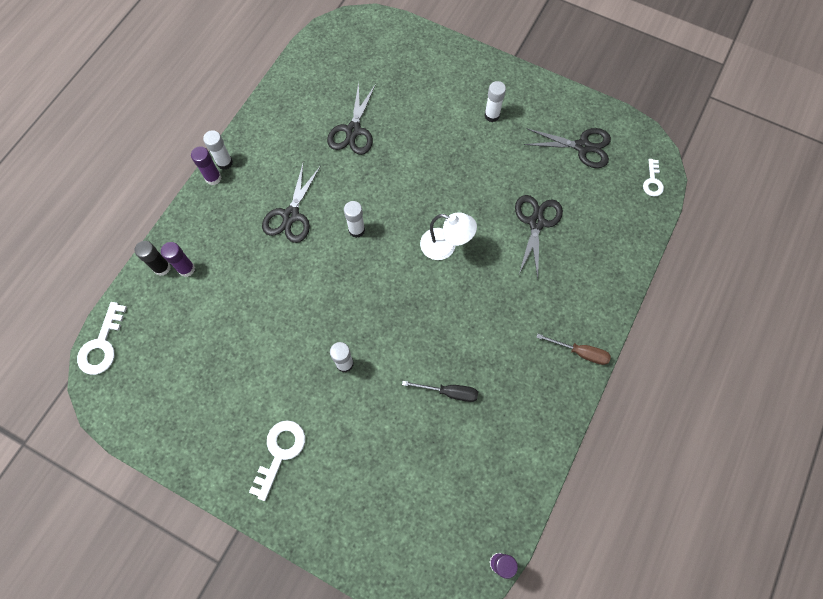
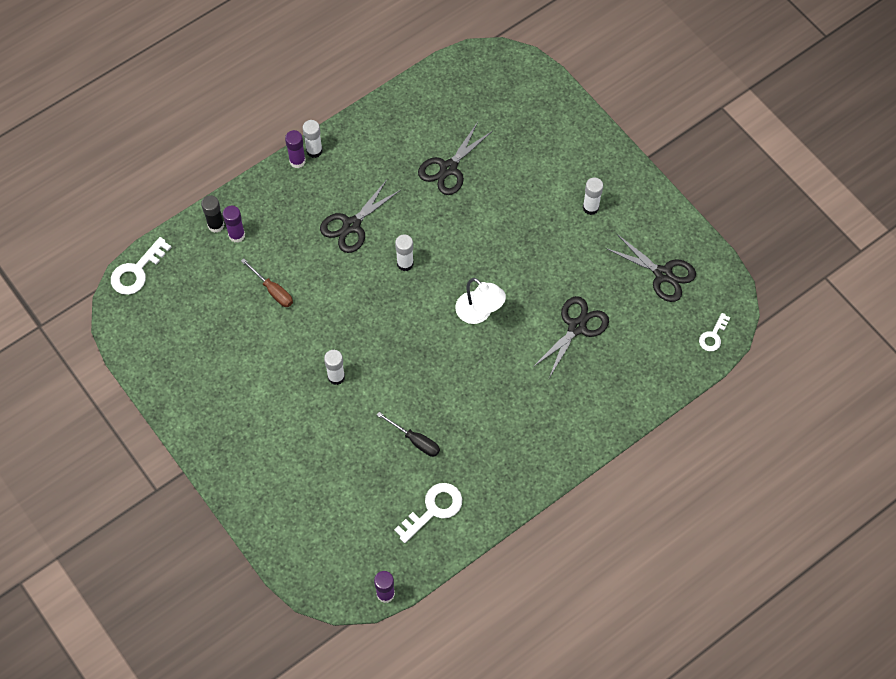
camera: 25 degrees right, 5 degrees down
(280, 452) = (246, 426): white key -> white key (434, 509)
(580, 352) = (552, 459): brown screwdriver -> brown screwdriver (273, 290)

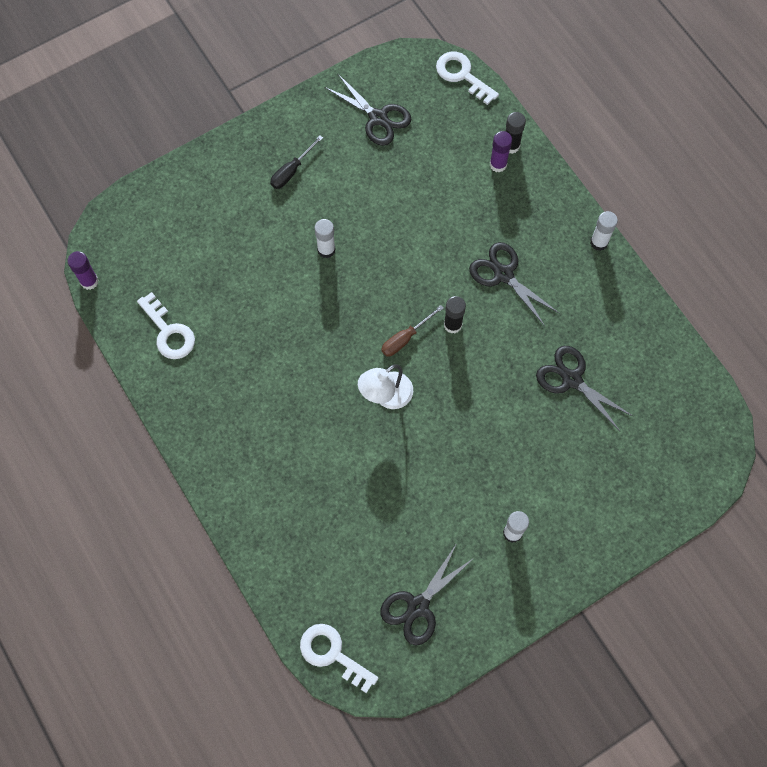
camera: 95 degrees right, 5 degrees up
(273, 290) = (430, 195): brown screwdriver -> brown screwdriver (405, 338)
(297, 161) = (586, 225): purple glue stick -> none
(405, 263) = (452, 325): white glue stick -> black glue stick
(415, 440) = (246, 320): black screwdriver -> black screwdriver (291, 171)
(577, 327) = (359, 499): black scissors -> black scissors (378, 118)
(713, 336) = (332, 654): white key -> white key, size x1.63

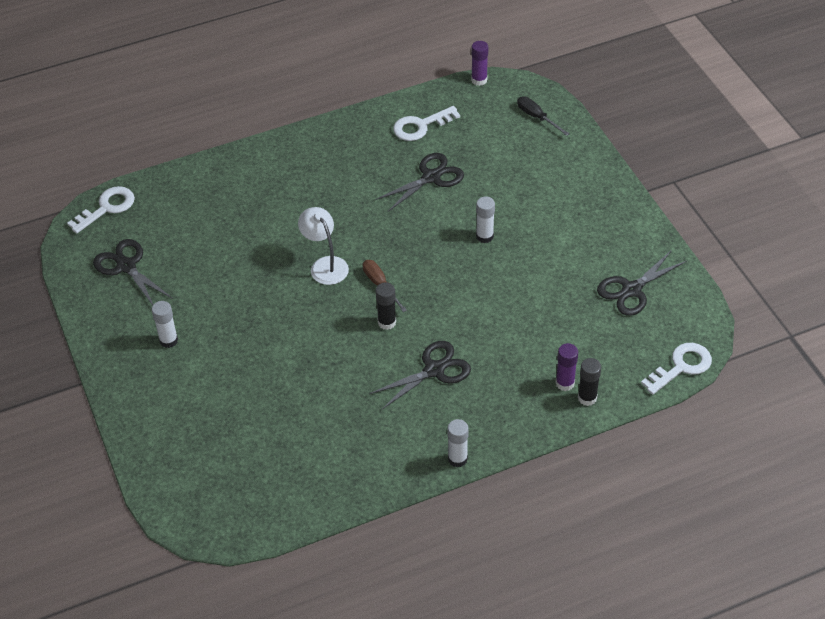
camera: 100 degrees right, 20 degrees down
(291, 171) = (575, 218): black screwdriver -> black screwdriver (537, 117)
(571, 379) = (307, 409): black scissors -> black scissors (431, 177)

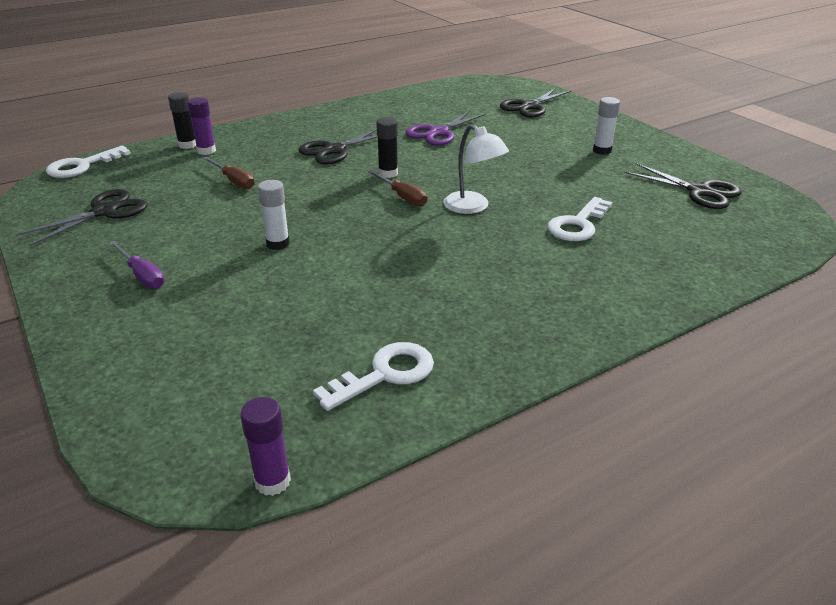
camera: 170 degrees right, 15 degrees down
(107, 208) = (783, 236): white key -> white key (578, 224)
(320, 395) = (438, 133): none -> purple scissors
(431, 177) = (356, 301): black scissors -> black scissors (529, 106)
(457, 459) = (310, 113): white glue stick -> none
(529, 325) = (234, 181): none -> brown screwdriver
(537, 117) = (164, 409): black screwdriver -> none
(577, 213) = (142, 276): none -> purple screwdriver

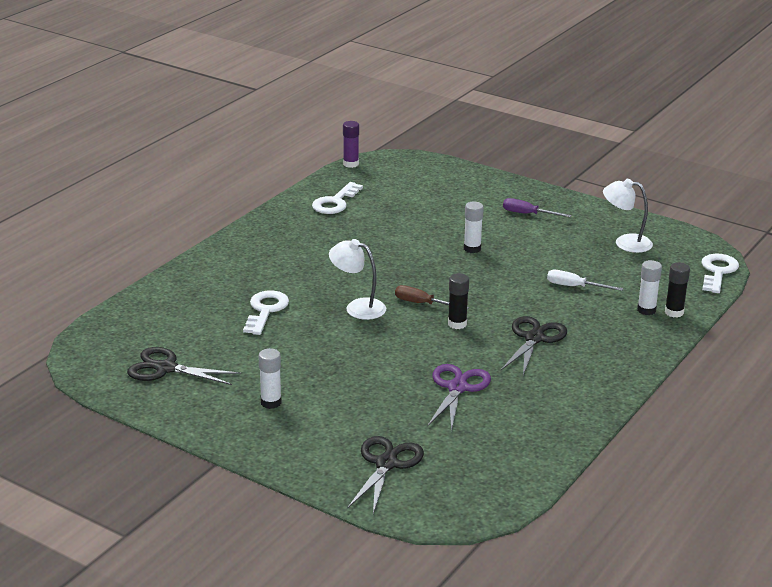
camera: 155 degrees right, 5 degrees down
(104, 212) = (625, 242): black scissors -> white lamp
(206, 151) = (646, 310): purple glue stick -> white glue stick
(234, 181) = (574, 287): brown screwdriver -> white screwdriver

